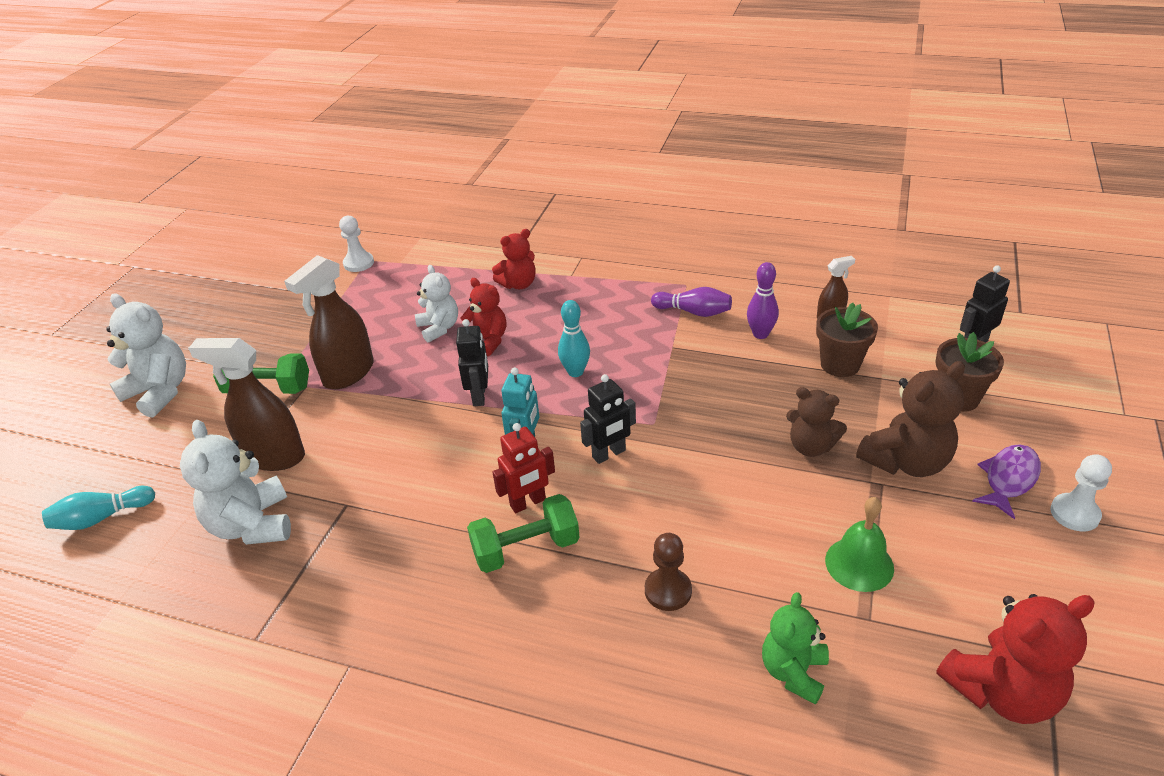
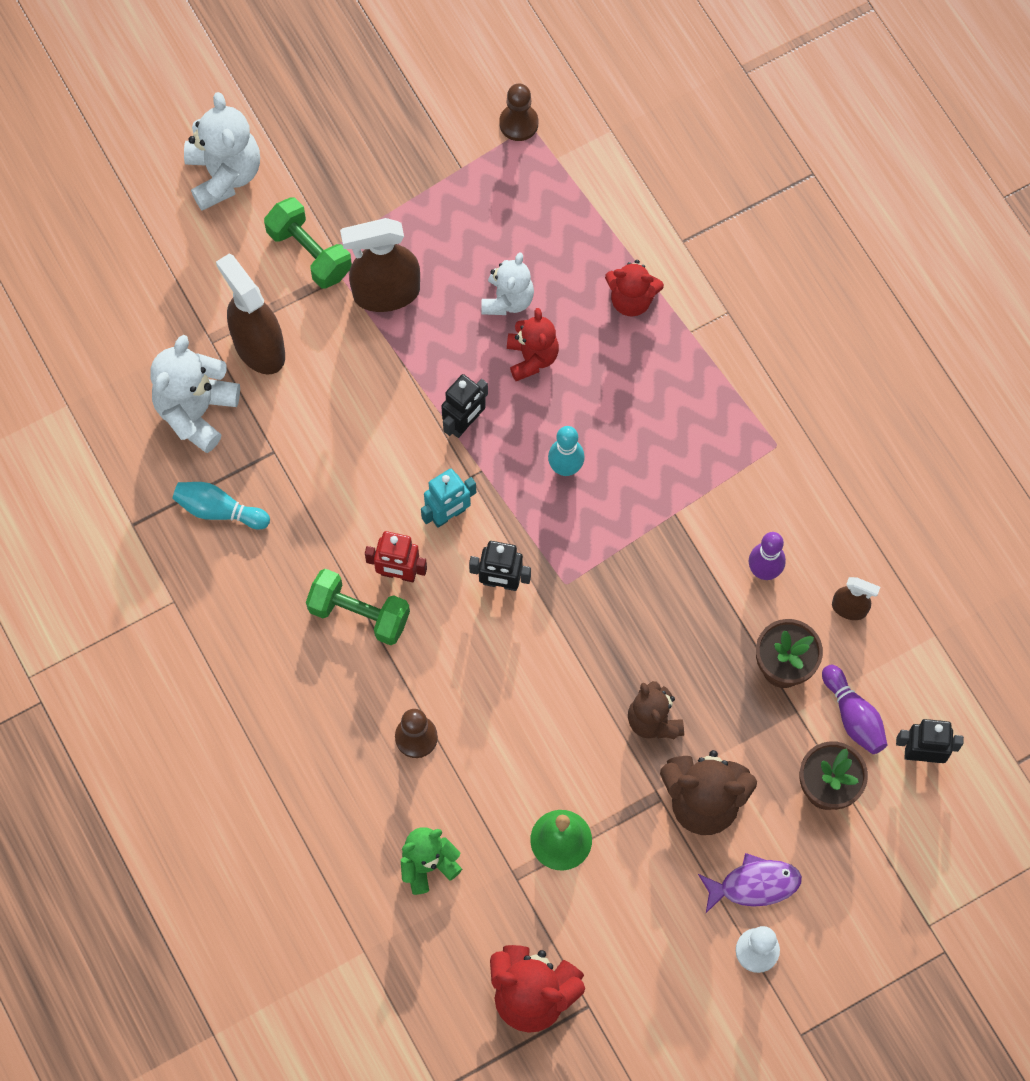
camera: 40 degrees right, 30 degrees up
(101, 518) = (100, 303): turquoise bowling pin -> turquoise bowling pin (219, 510)
(358, 263) = (518, 123): white pawn -> brown pawn
(694, 312) = (741, 489): purple bowling pin -> purple bowling pin (853, 716)

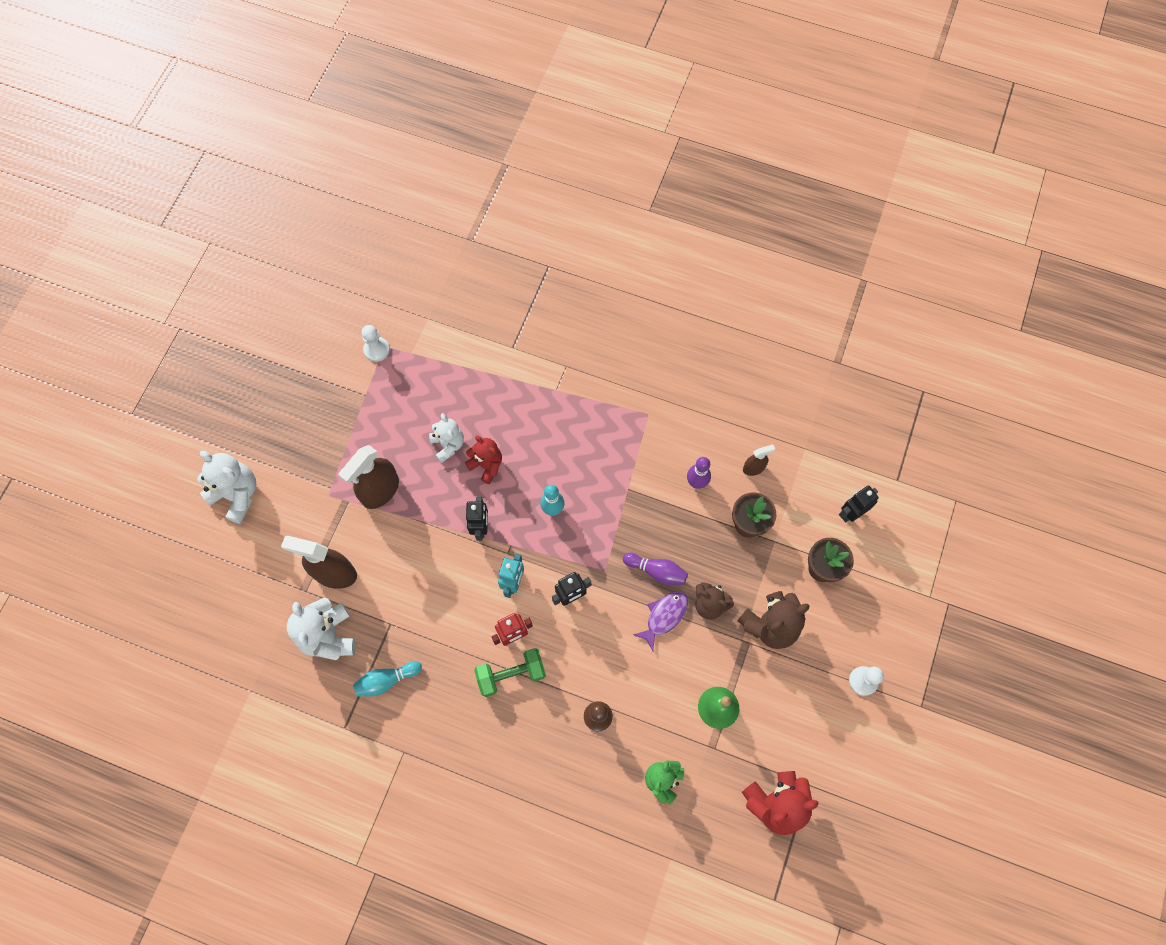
camera: 40 degrees left, 0 degrees up
(309, 253) = (320, 501): green dumbbell -> none
(518, 123) = (376, 350): brown pawn -> white pawn
(631, 299) = (512, 396): red teddy bear -> none
(754, 884) = (832, 648): purple fish -> purple fish (664, 616)
(853, 716) = (803, 521): purple bowling pin -> purple bowling pin (656, 571)

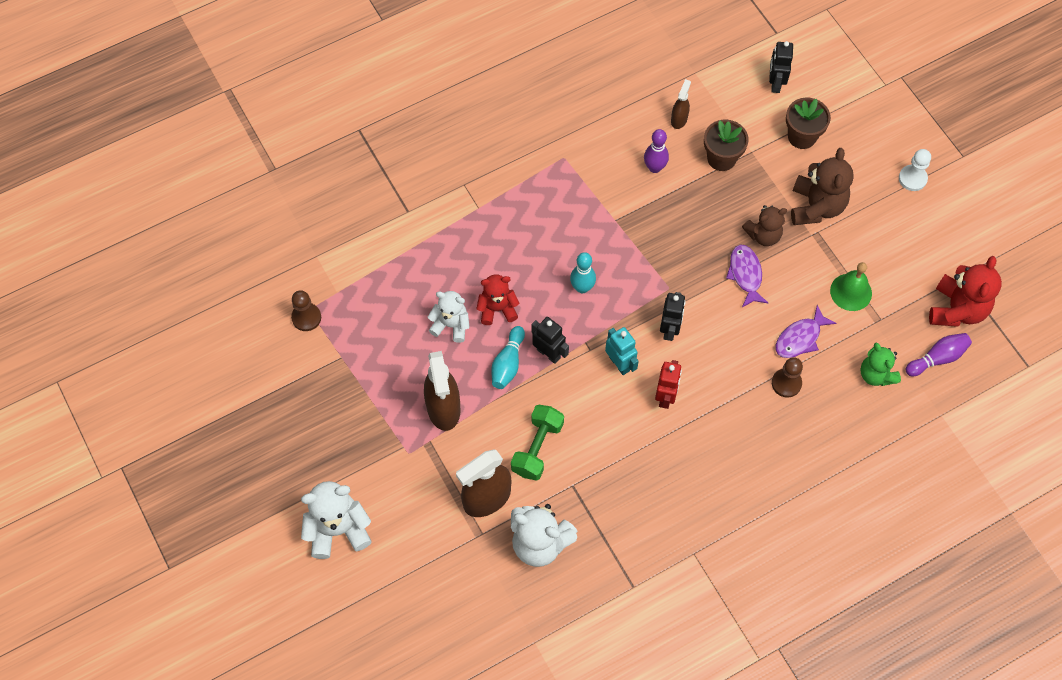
camera: 50 degrees left, 5 degrees down
(376, 350) = (306, 317): white pawn -> brown pawn
(386, 680) = (620, 523): turquoise bowling pin -> turquoise bowling pin (508, 363)
(511, 674) = (697, 422): green dumbbell -> green dumbbell (537, 448)
(645, 698) = (800, 338): none -> purple fish
(656, 571) = (703, 252): purple bowling pin -> purple bowling pin (937, 358)

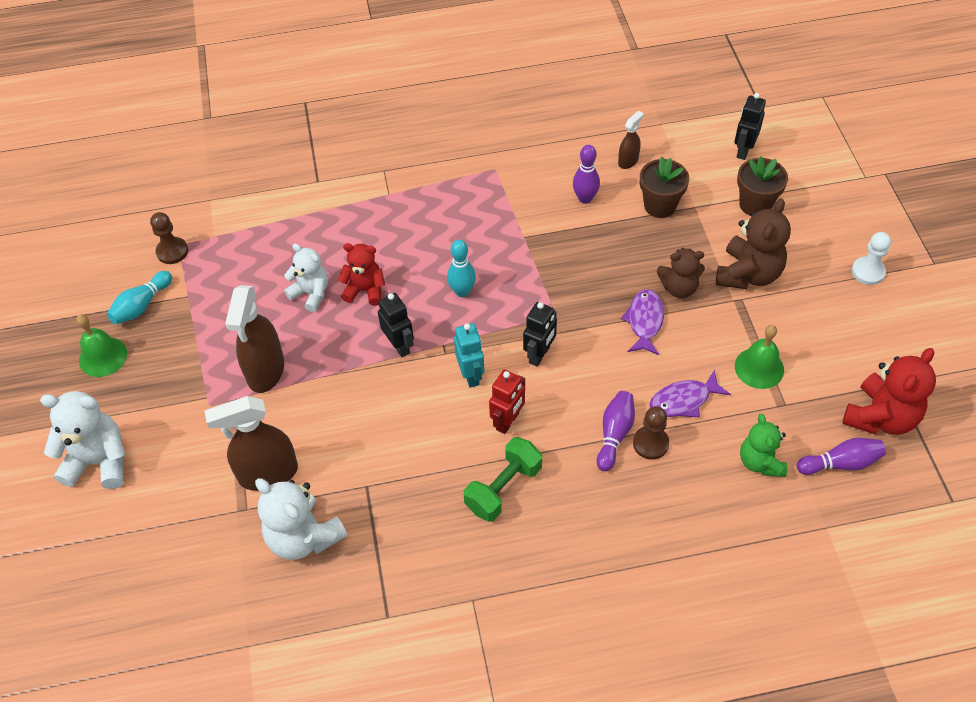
camera: 20 degrees right, 10 degrees down
(293, 435) = (103, 356): none -> green bell
(508, 363) = (352, 344): turquoise bowling pin -> turquoise bowling pin (141, 305)
(537, 448) = (345, 437): green dumbbell -> green dumbbell (503, 488)
(755, 383) = (614, 434): none -> purple bowling pin

